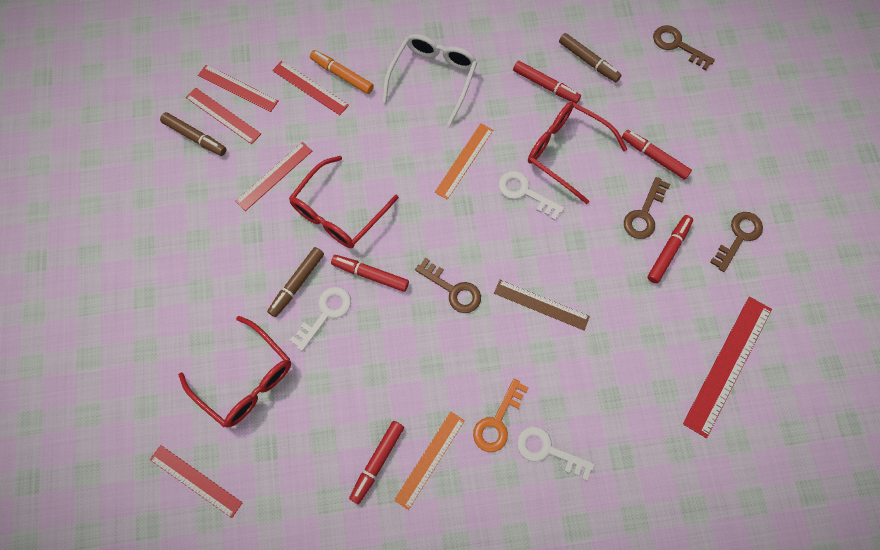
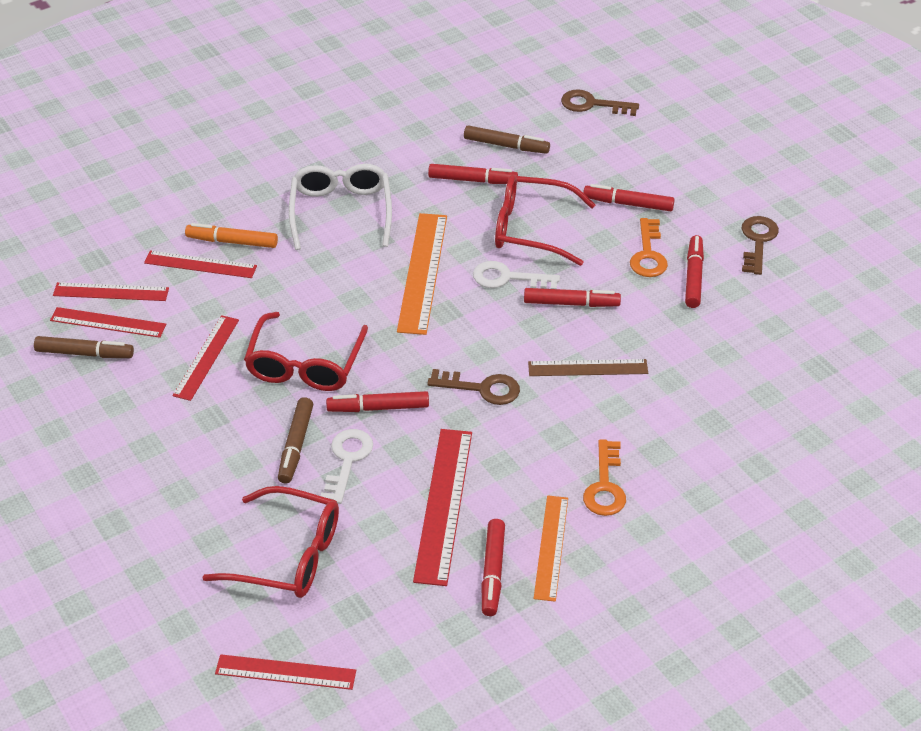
camera: 25 degrees left, 25 degrees down
(464, 161) = (422, 272): orange ruler -> orange ruler, size x1.55
(548, 450) = (675, 491): white key -> none
(560, 237) = (571, 303): none -> red marker
(644, 214) = (648, 254): brown key -> orange key
(728, 365) = (815, 350): red ruler -> red ruler (443, 505)

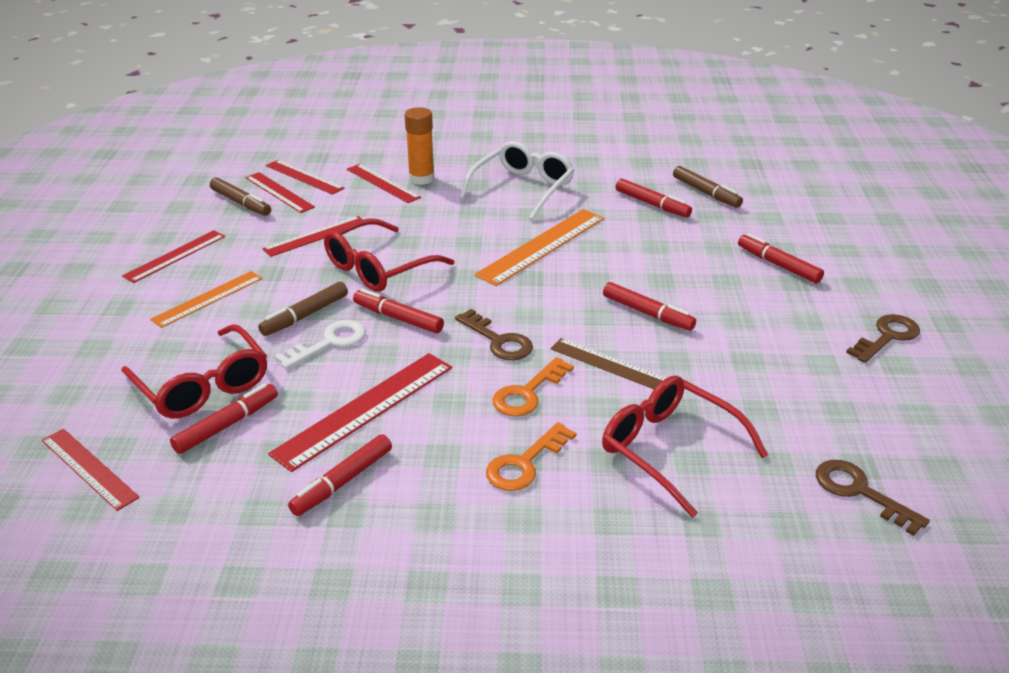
camera: 35 degrees right, 10 degrees down
(96, 444) = (175, 256): none -> red ruler
(232, 242) = (421, 178): orange marker -> orange glue stick
(508, 278) = (610, 275): white key -> none
(530, 229) = (667, 251): red glasses -> red glasses (668, 449)
(551, 547) = (417, 489): orange ruler -> orange ruler (208, 299)
(592, 104) = (814, 191): brown key -> brown key (860, 492)
(648, 254) = (760, 306): orange key -> orange key (527, 393)
(693, 277) = (790, 339): red marker -> red marker (227, 425)

